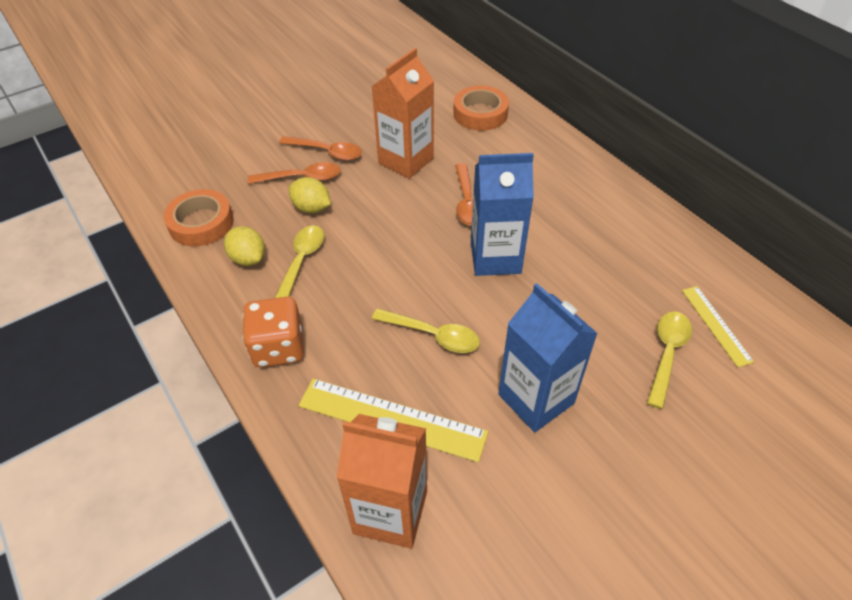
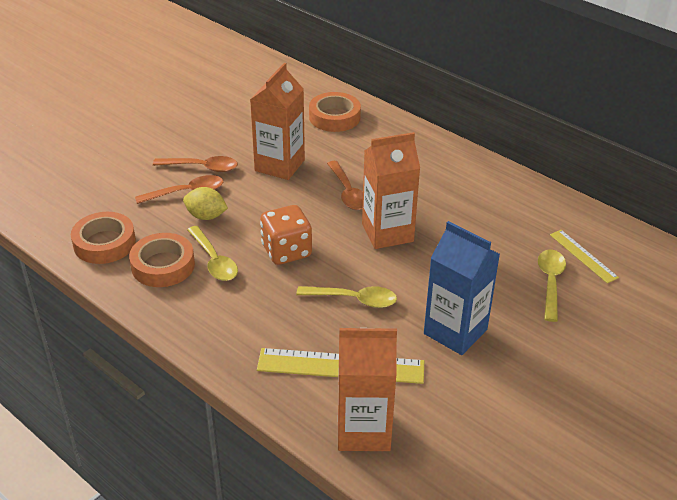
camera: 15 degrees left, 10 degrees down
(248, 258) = (163, 265): yellow lemon -> orange tape
(278, 347) = (221, 330): orange dice -> orange dice (286, 251)
(301, 261) = (214, 261): yellow spoon -> yellow spoon turned 150 degrees clockwise
(495, 258) = (387, 233): blue carton -> orange carton

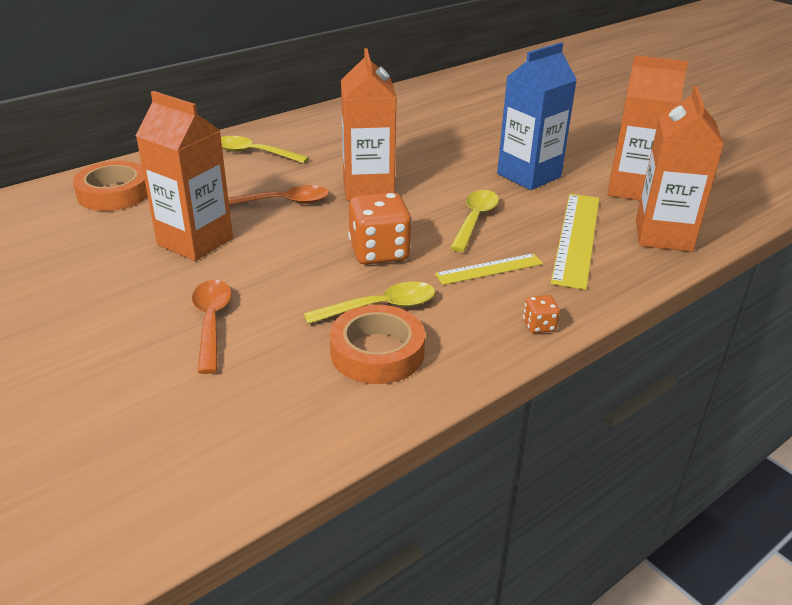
camera: 80 degrees left, 5 degrees down
(104, 243) = (302, 412): orange tape -> none
(202, 167) = (156, 305): orange spoon -> none
(202, 343) = (539, 326): none -> orange dice
(206, 216) = (279, 308): yellow lemon -> none
(458, 412) = (632, 189): none -> orange carton
(550, 282) = (468, 127): yellow spoon -> yellow spoon (254, 153)
(583, 256) = (435, 109): yellow ruler -> yellow ruler (489, 269)

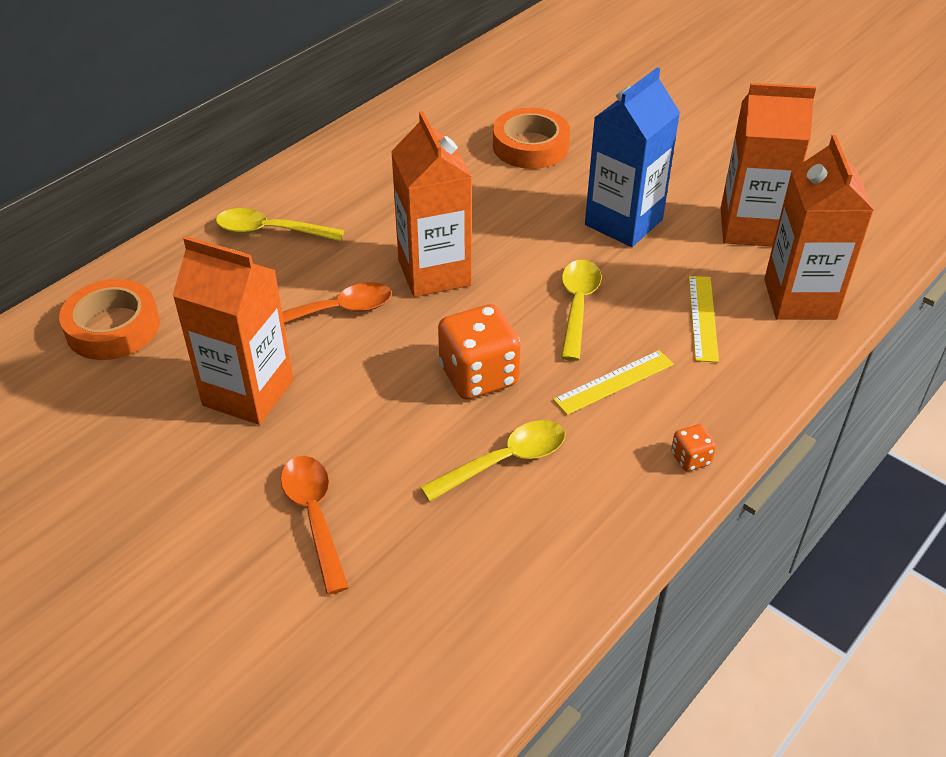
camera: 10 degrees left, 10 degrees up
(377, 352) = (520, 528): orange tape -> orange tape (530, 146)
(577, 238) = (703, 318): yellow ruler -> yellow ruler, size x0.58

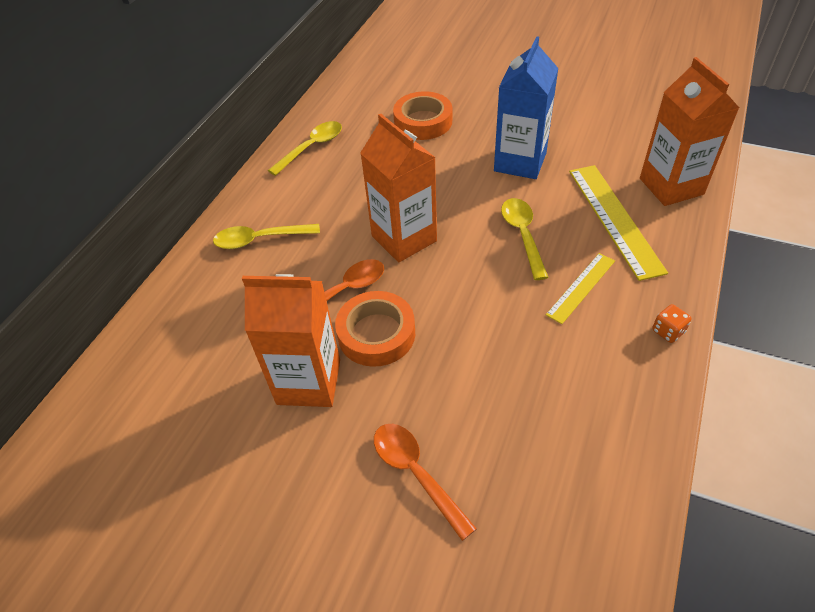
camera: 15 degrees left, 5 degrees up
(113, 327) = (168, 358): orange tape -> orange tape (376, 334)
(478, 376) = (480, 312): orange dice -> none
(505, 461) = (537, 376): yellow spoon -> yellow spoon (312, 147)
(703, 318) = (615, 219): yellow ruler -> yellow ruler, size x1.72
(750, 227) = (608, 143): orange carton -> none

